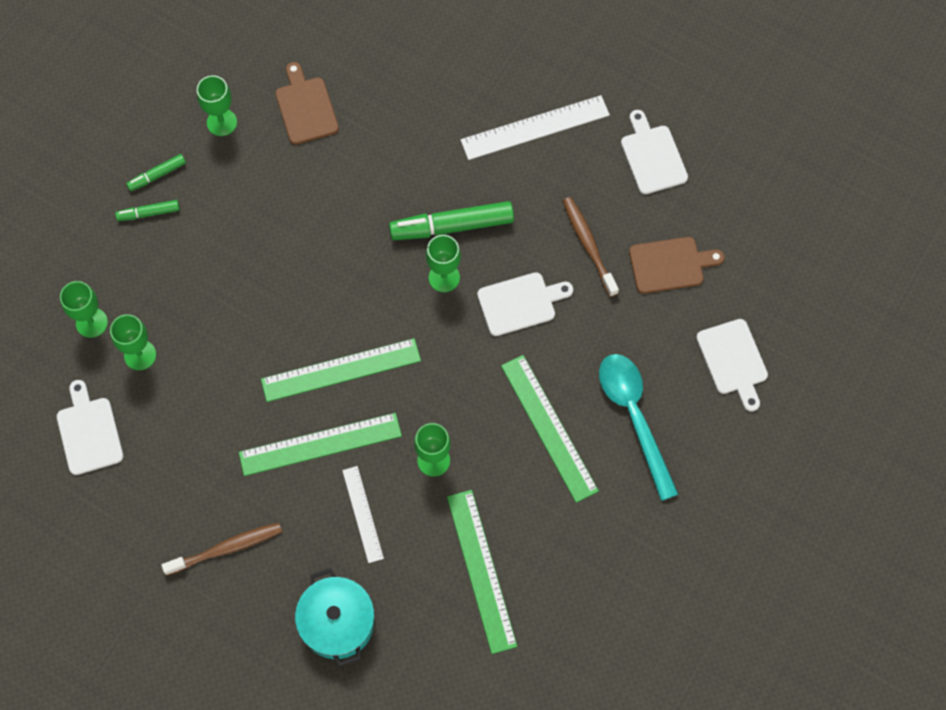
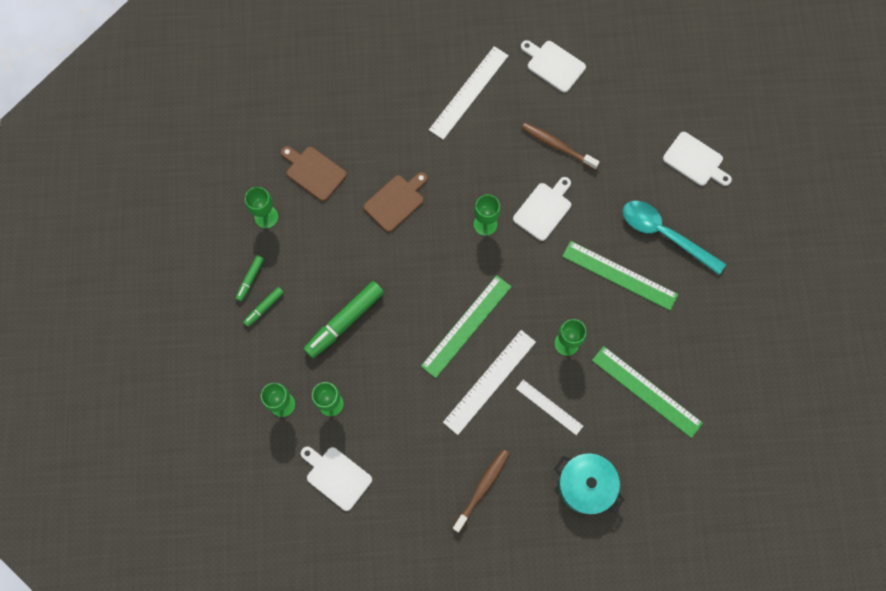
camera: 35 degrees left, 5 degrees up
(320, 444) = (490, 382): green ruler -> white ruler
(452, 226) = (465, 188): green marker -> green marker (344, 322)
(670, 264) = (614, 126): brown cutting board -> brown cutting board (396, 201)

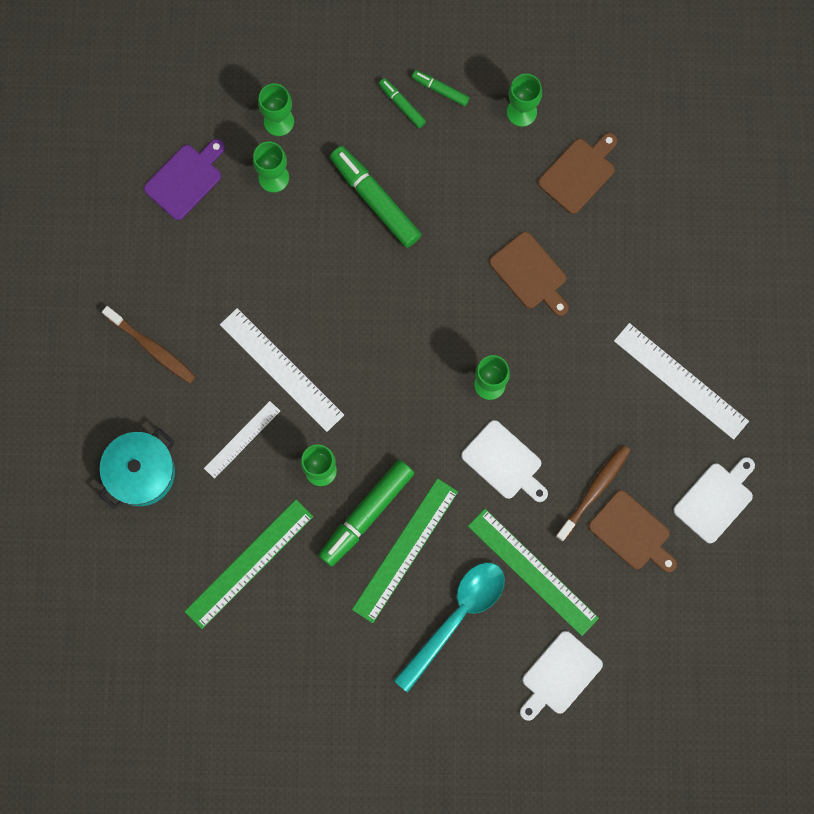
camera: 95 degrees right, 5 degrees up
(336, 476) = (185, 179): white cutting board -> purple cutting board
(466, 326) = (355, 348): green ruler -> green ruler (532, 572)
(584, 118) = (632, 532): none -> brown cutting board
(596, 306) = (366, 514): none -> green marker

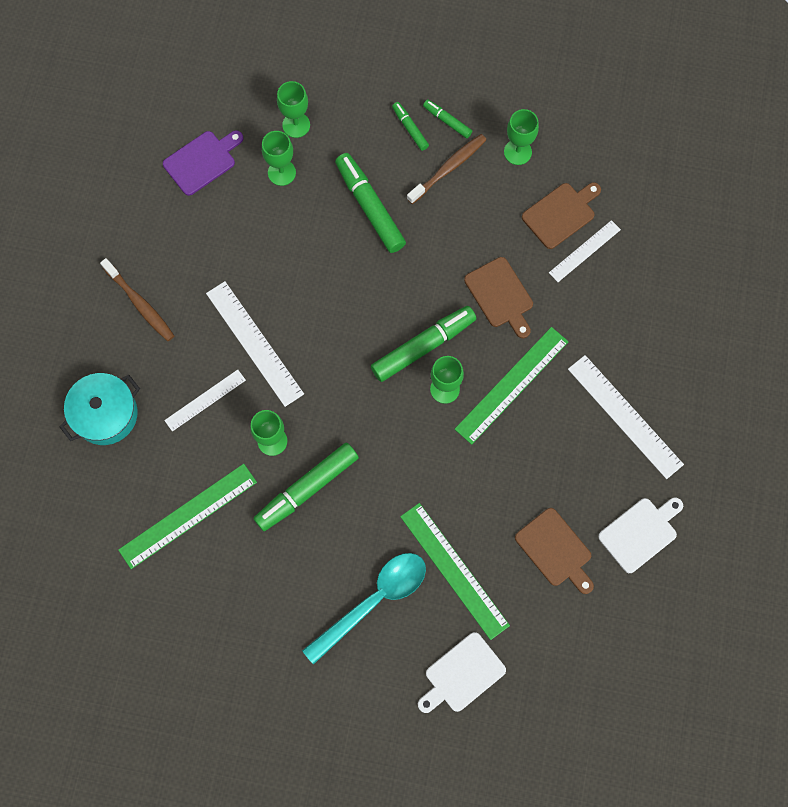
camera: 10 degrees right, 5 degrees down
(405, 550) = (337, 528): green ruler -> green ruler (511, 385)
(459, 342) = (423, 346): none -> green marker
(504, 462) = (445, 463): white cutting board -> none
(594, 491) = (526, 504): brown toothbrush -> brown toothbrush (448, 168)
(610, 210) = (584, 251): none -> white ruler

